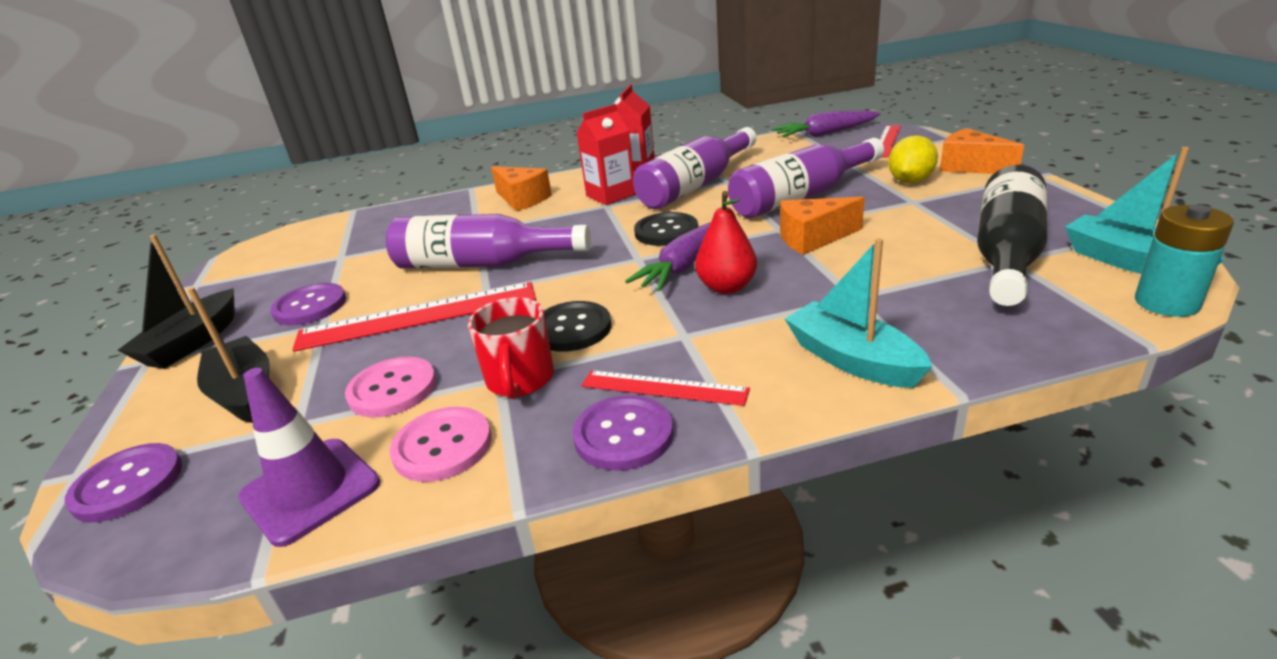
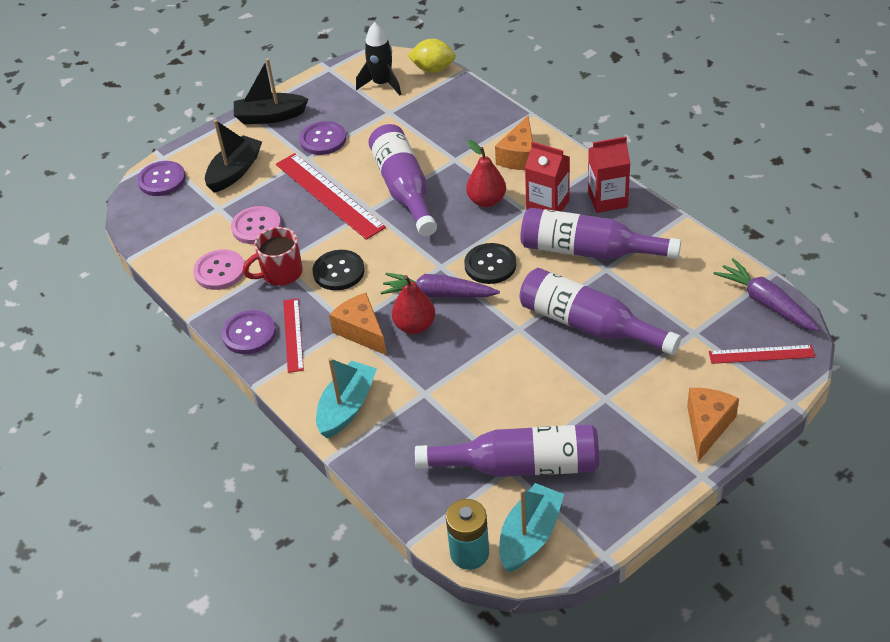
camera: 65 degrees right, 15 degrees up
(288, 255) = (382, 84): none -> black rocket
(310, 490) = (177, 243): purple traffic cone -> none
(565, 222) = (486, 201): none -> red pear
(813, 238) = (508, 352): orange cheese -> orange cheese (361, 331)
(910, 181) = (652, 389): yellow lemon -> yellow lemon (433, 69)
(1007, 253) = (520, 466): black bottle -> purple bottle

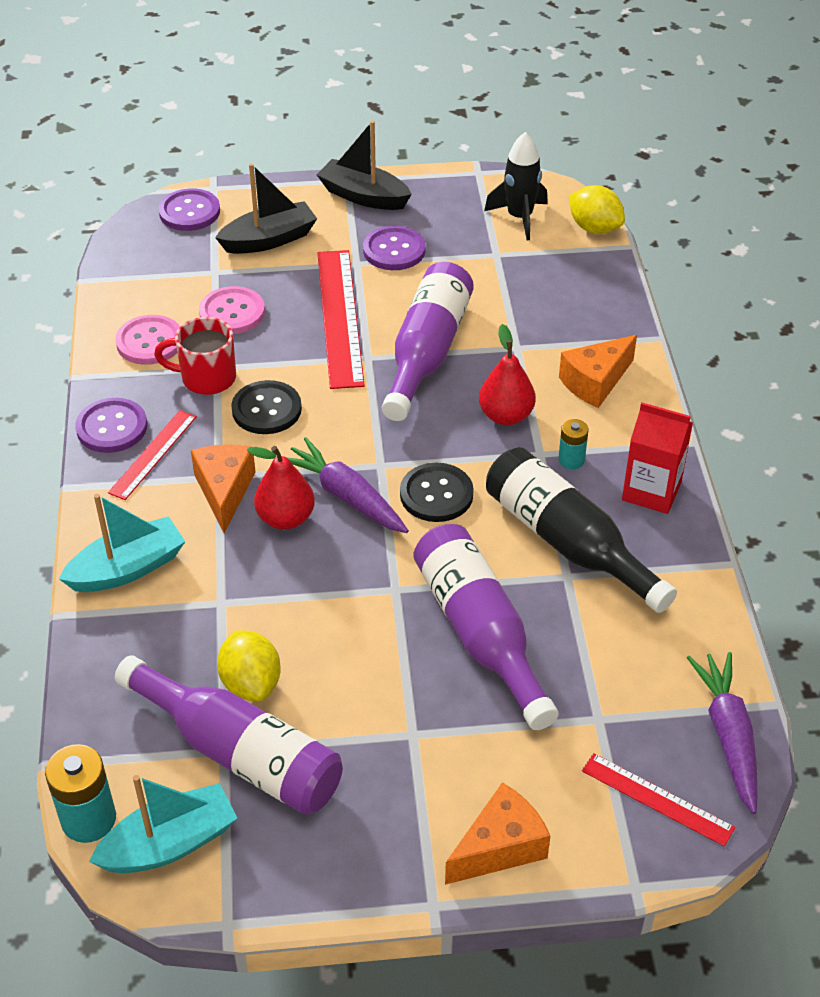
camera: 30 degrees right, 0 degrees up
(488, 426) = (251, 683): none -> yellow lemon
(547, 206) = (571, 460): red carton -> turquoise battery
(589, 251) = (567, 542): purple bottle -> black bottle

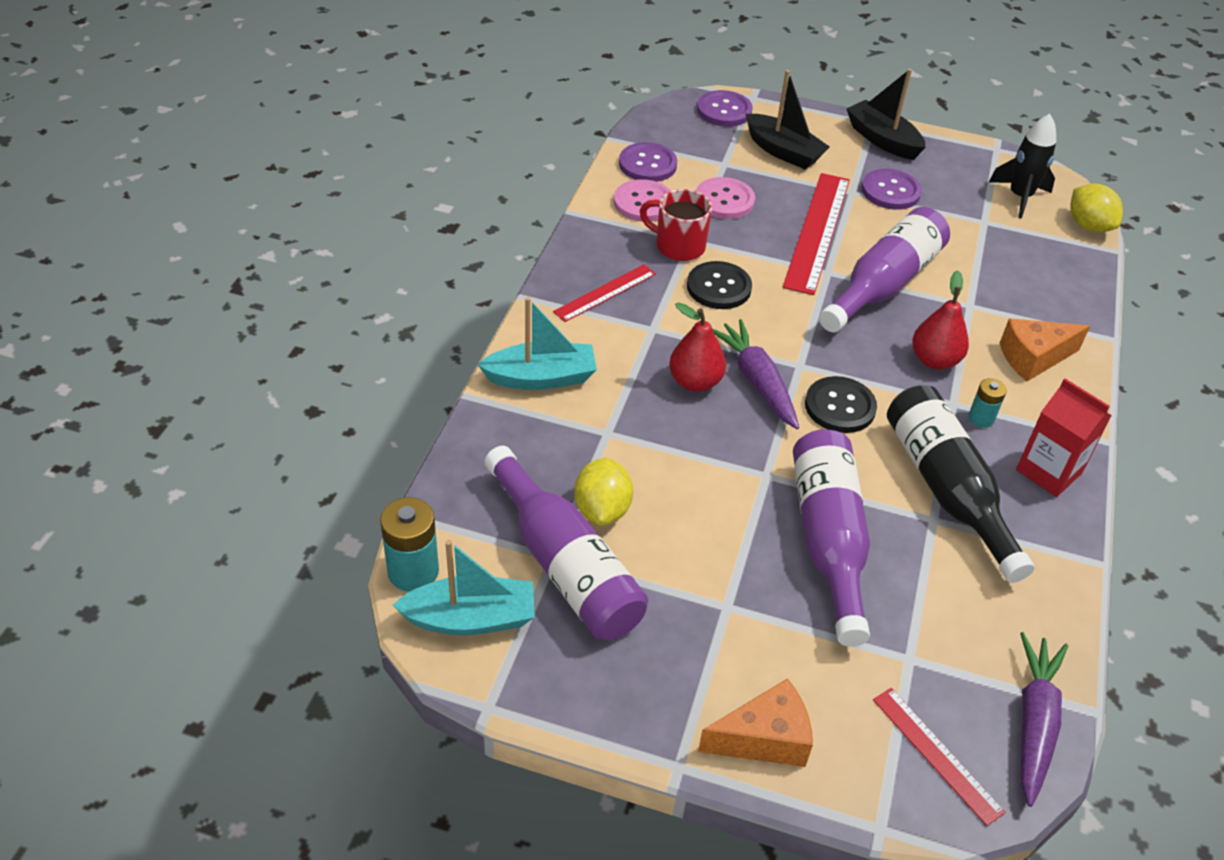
camera: 20 degrees right, 0 degrees up
(112, 427) = (580, 261): purple button -> purple button (647, 164)
(224, 491) = (652, 342): orange cheese -> none
(269, 239) = (783, 151): black boat -> black boat turned 45 degrees clockwise

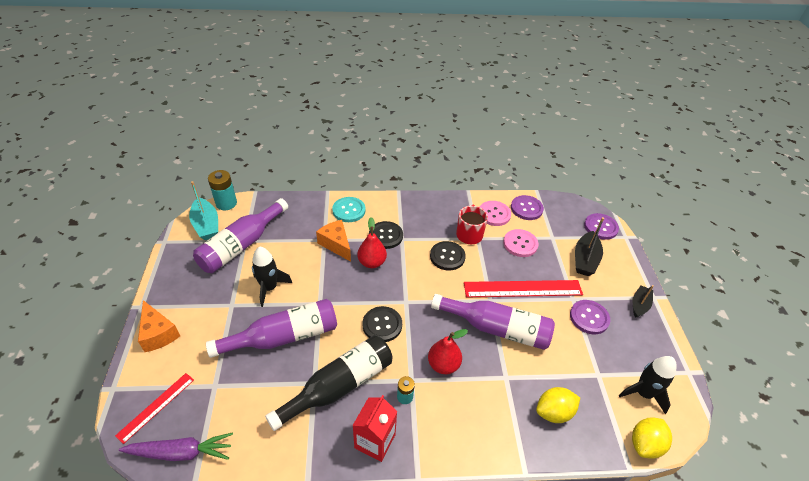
camera: 70 degrees right, 0 degrees up
(541, 378) = (349, 210): turquoise boat -> turquoise button
(602, 509) = (276, 249): yellow lemon -> yellow lemon (554, 412)
(605, 293) = (417, 217): red ruler -> none
(636, 346) = (386, 236): none -> black button
(704, 539) = (269, 288): none -> black rocket
(757, 381) = (384, 286): purple carrot -> none
(882, 140) = (639, 305): black boat -> black boat, size x0.65
(1033, 358) = (475, 421): orange cheese -> orange cheese (336, 244)

